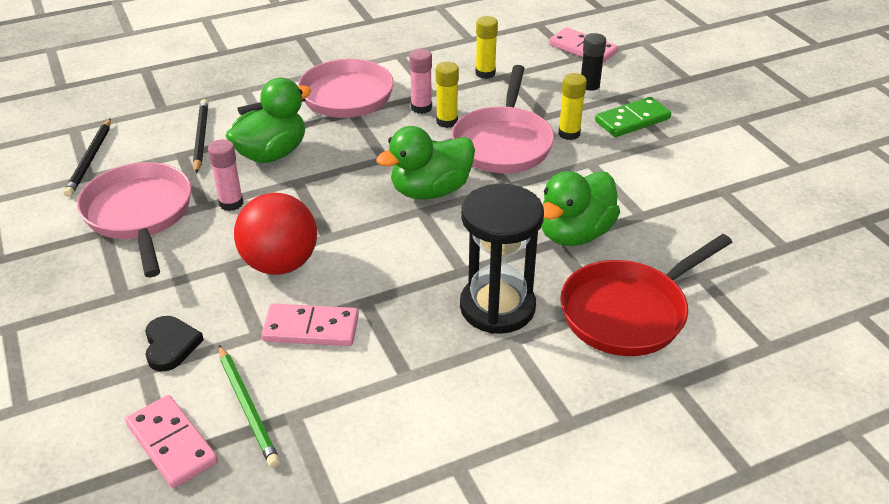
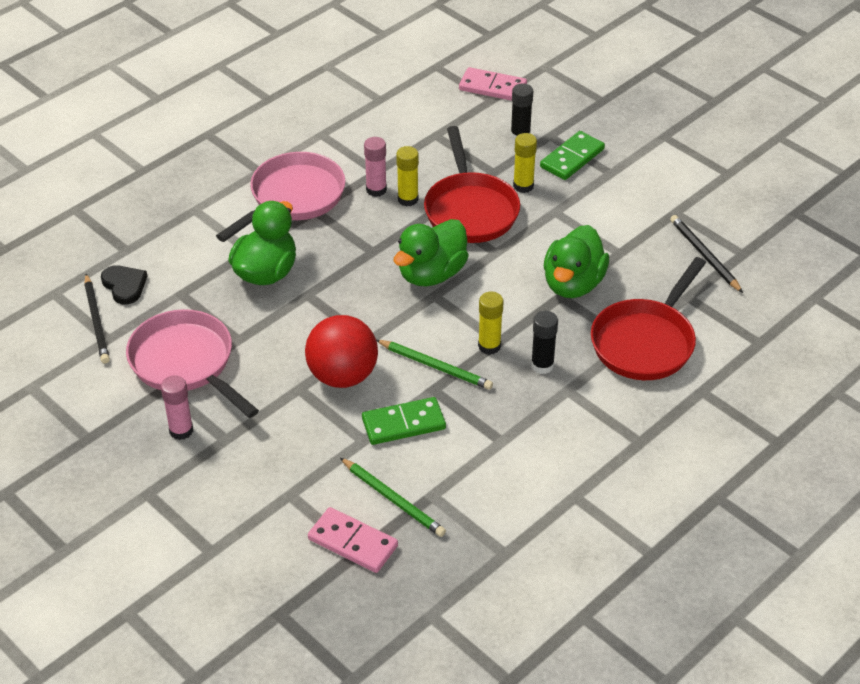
camera: 20 degrees left, 5 degrees up
(170, 345) = (297, 469): black heart -> black heart (124, 286)
(201, 137) = (187, 272): black pencil -> black pencil (704, 255)
(231, 203) = (262, 331): pink glue stick -> pink glue stick (181, 430)
(311, 328) = (403, 424): pink domino -> green domino
(381, 279) = (436, 366): none -> green pencil
(485, 73) = (415, 137): yellow glue stick -> yellow glue stick (489, 346)
(497, 307) = (542, 365): black hourglass -> black glue stick
(503, 143) = (470, 210): pink pan -> red pan

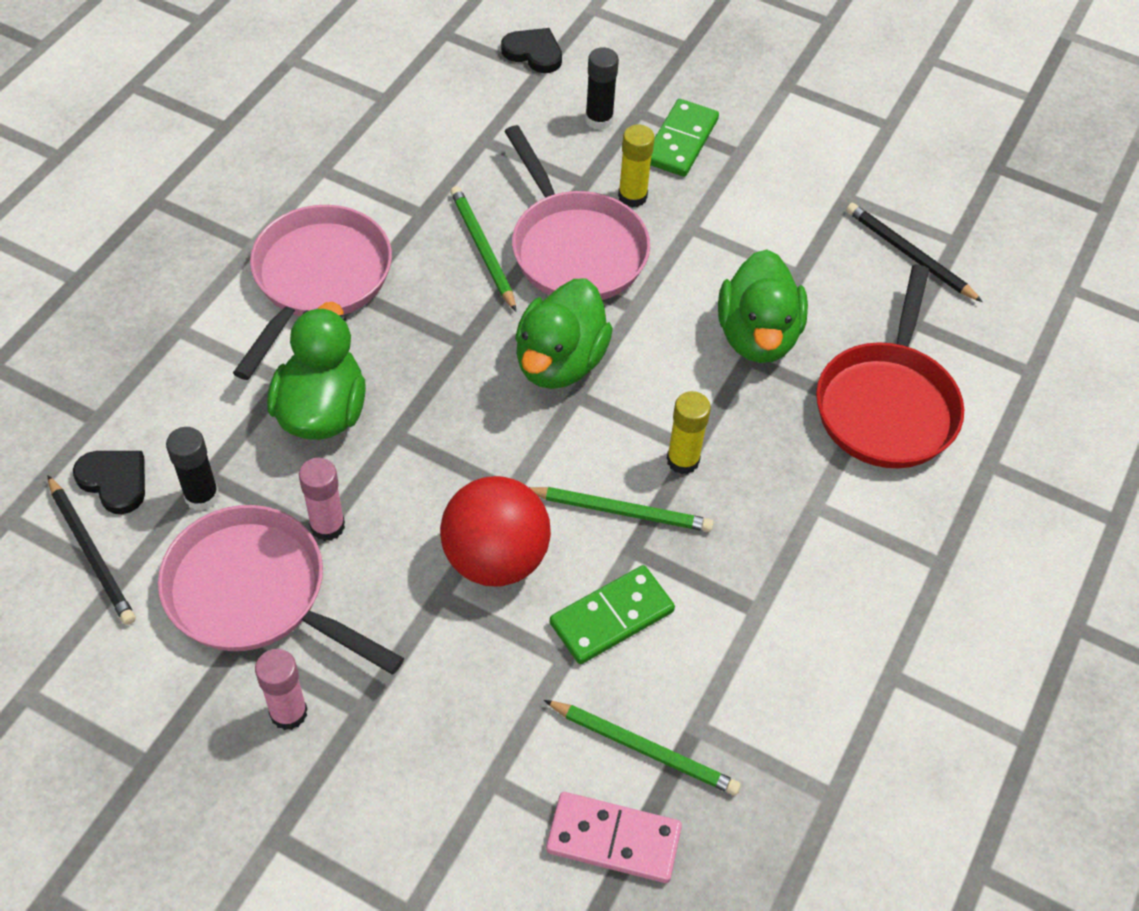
camera: 20 degrees left, 10 degrees up
(376, 190) = (432, 243): pink glue stick -> pink glue stick (327, 526)
(408, 199) = (482, 249): yellow glue stick -> green pencil
(470, 210) = (574, 249): red pan -> pink pan
(492, 87) = (533, 53): pink domino -> black heart
(542, 365) = (766, 474): black glue stick -> black glue stick (202, 496)

